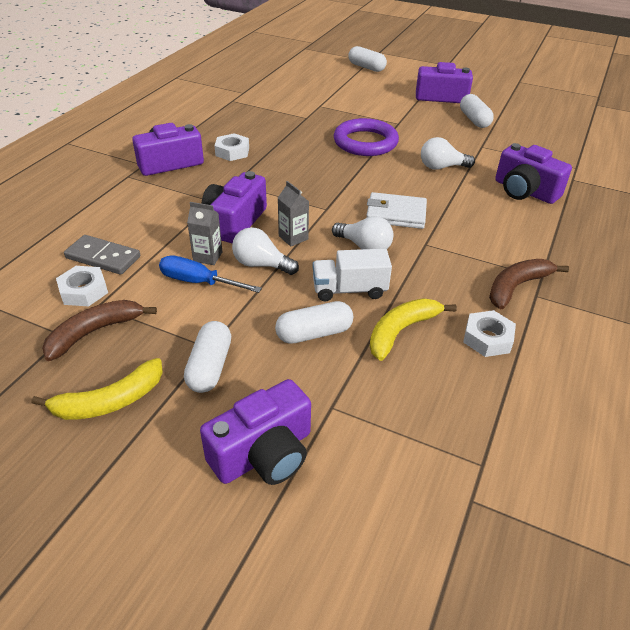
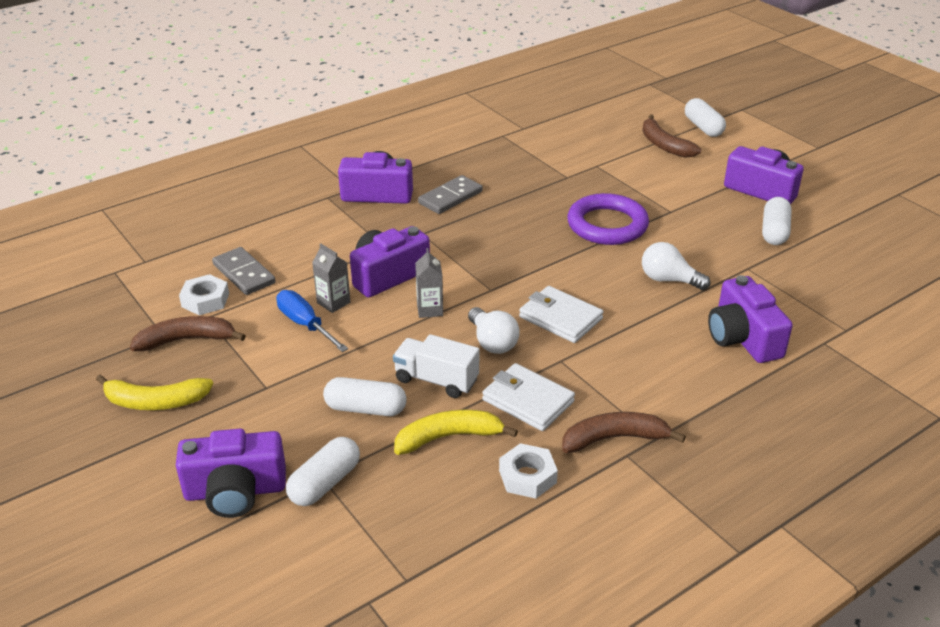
camera: 30 degrees right, 5 degrees down
(210, 367) = (252, 404): white capsule -> white capsule (325, 483)
(232, 152) = (450, 197): white nut -> grey domino
(261, 265) = (375, 327): white light bulb -> none
(352, 83) = (664, 145): none -> brown banana
(432, 281) = (528, 401): none -> white wallet

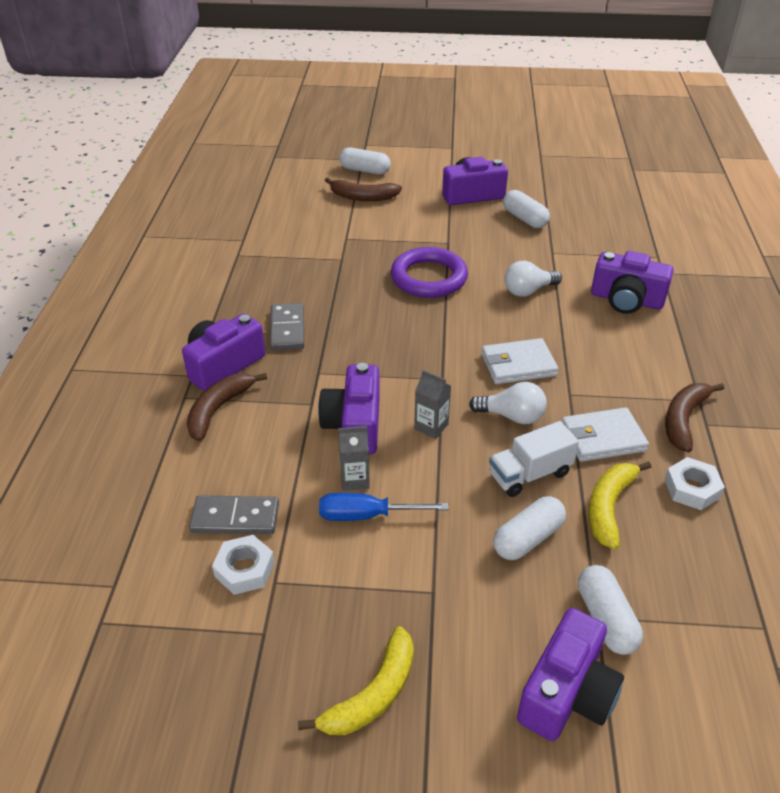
camera: 50 degrees left, 5 degrees up
(186, 340) = (295, 617): brown banana -> brown banana (218, 409)

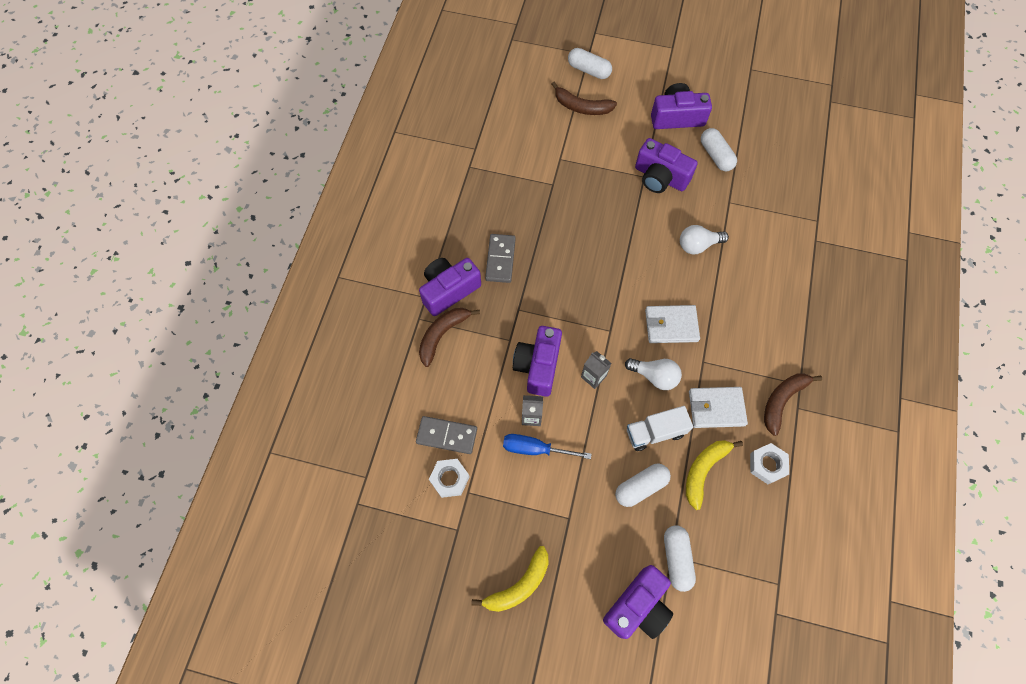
camera: 10 degrees right, 25 degrees up
(429, 278) = (620, 217): purple ring -> none
(626, 300) = (775, 268): purple camera -> purple camera (660, 177)

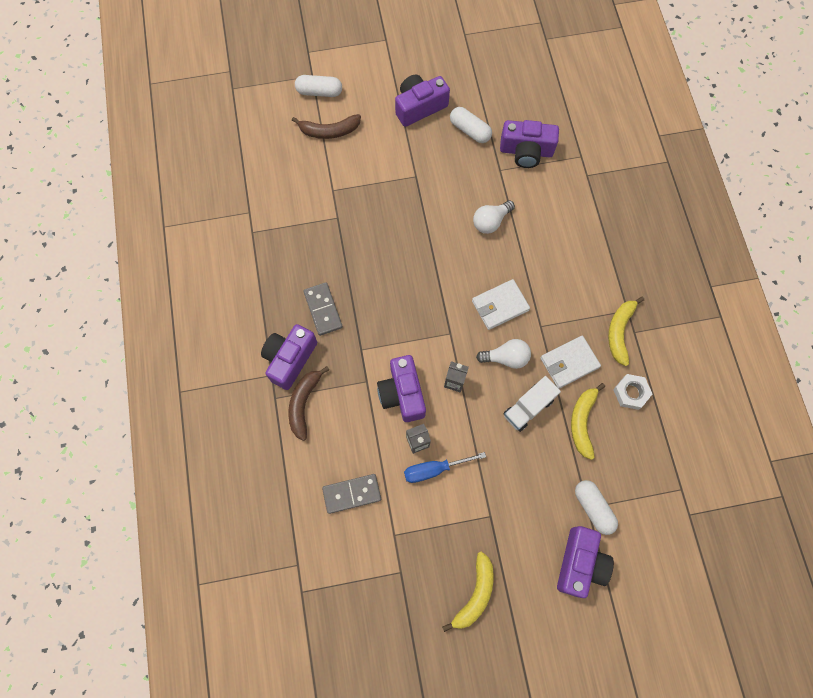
camera: 25 degrees left, 5 degrees up
(449, 479) = (372, 531): white nut -> none
(640, 487) = (537, 460): white capsule -> none
(660, 177) = (430, 171): purple camera -> purple camera (526, 151)
(782, 401) = (619, 332): brown banana -> yellow banana

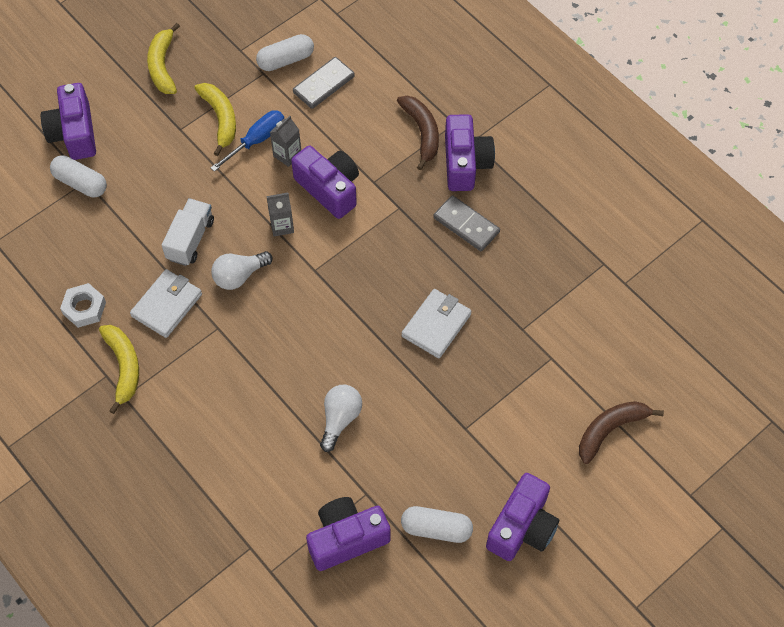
camera: 150 degrees right, 10 degrees down
(319, 92) = (663, 477): white capsule -> white capsule (286, 60)
(500, 305) = (275, 327): white wallet -> white wallet (436, 325)
(582, 422) = (125, 253): yellow banana -> yellow banana (220, 118)

